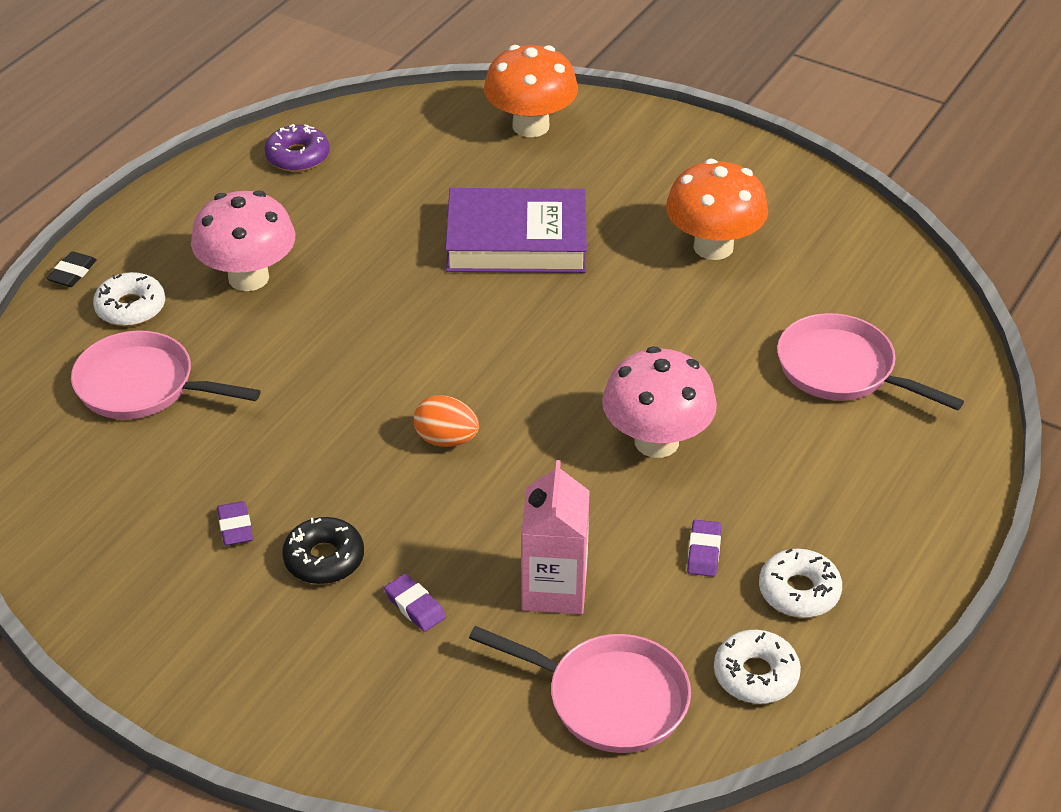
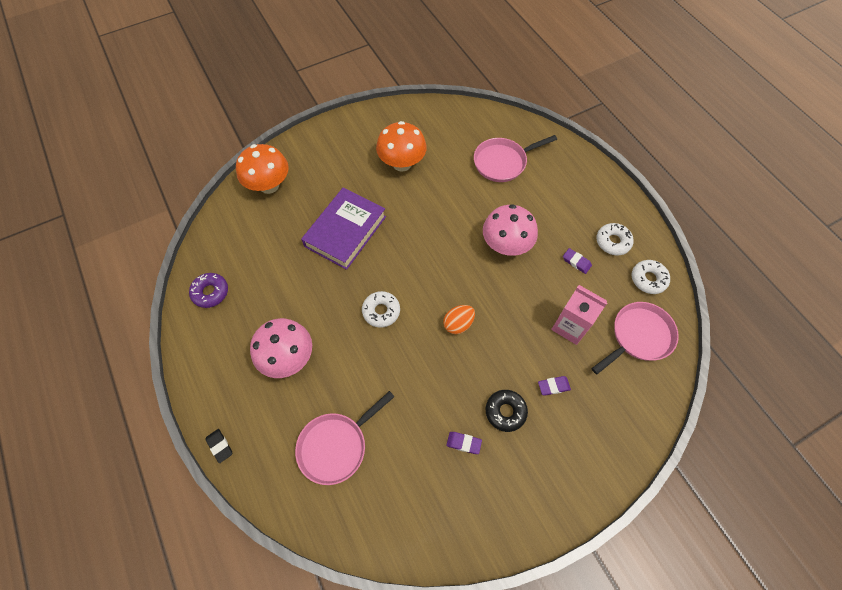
camera: 60 degrees left, 20 degrees up
(131, 308) = (271, 426): white donut -> white donut (381, 311)

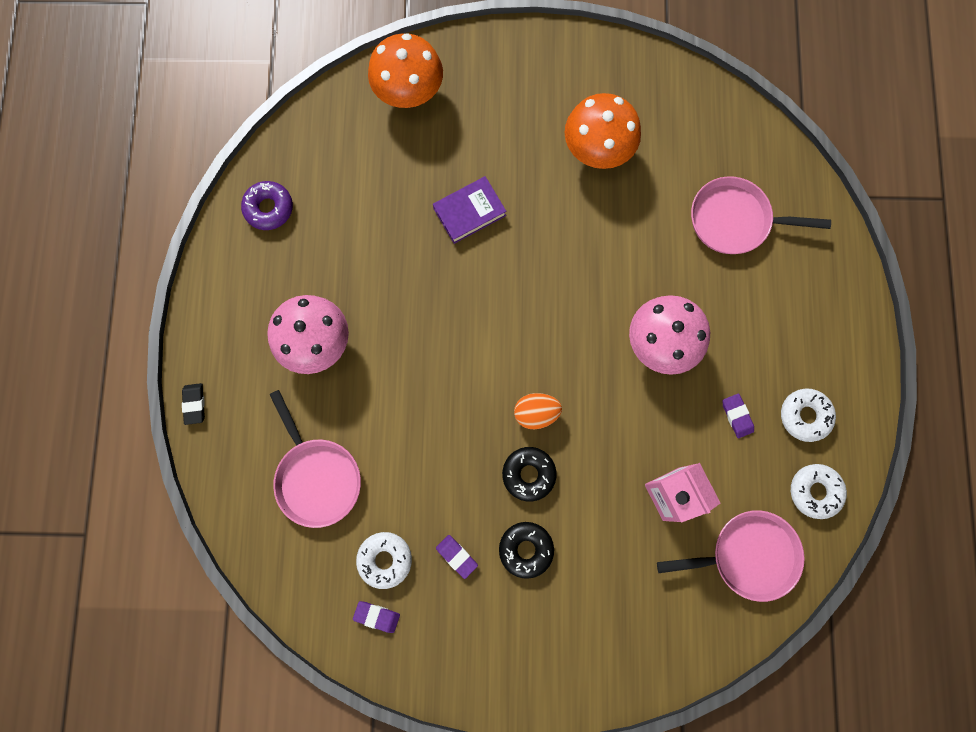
camera: 30 degrees right, 15 degrees up
(336, 446) = (317, 476): pink pan -> pink pan turned 105 degrees counterclockwise
(345, 231) = (469, 212): purple book -> purple book, size x0.59
(381, 311) = (454, 345): white donut -> white donut (385, 559)
(477, 363) = (528, 474): none -> black donut
(553, 386) = (601, 553): purple eraser -> purple eraser (377, 616)

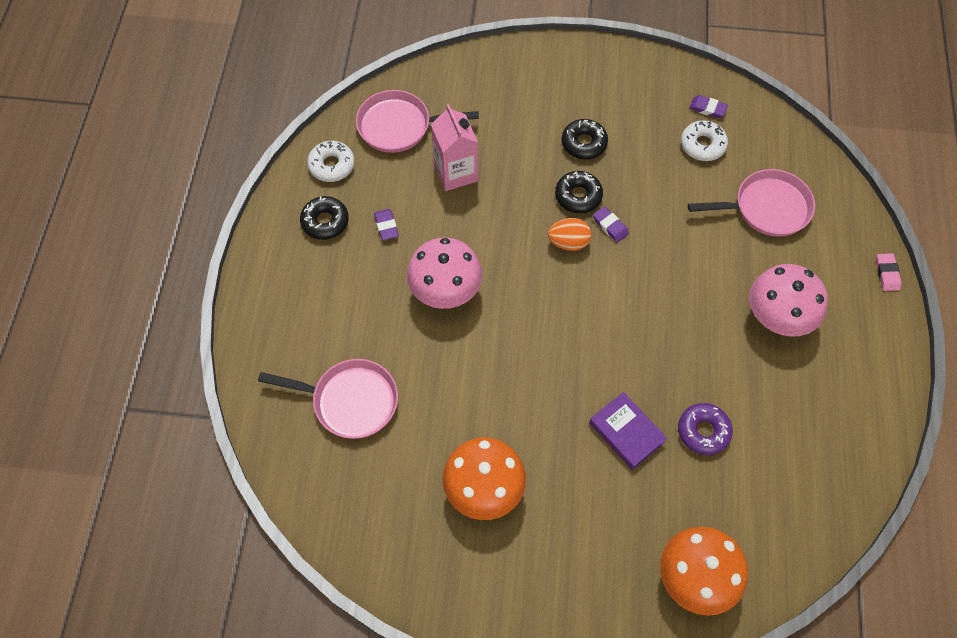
camera: 175 degrees left, 15 degrees down
(194, 404) = (887, 273): black eraser -> pink eraser
(269, 208) = (841, 454): purple donut -> purple donut (703, 431)
(317, 476) = (766, 208): pink pan -> pink pan turned 105 degrees clockwise
(456, 556) = (642, 143): purple eraser -> purple eraser (610, 226)
(469, 212) = (626, 432): purple book -> purple book turned 75 degrees clockwise
(804, 416) = (325, 222): white donut -> black donut

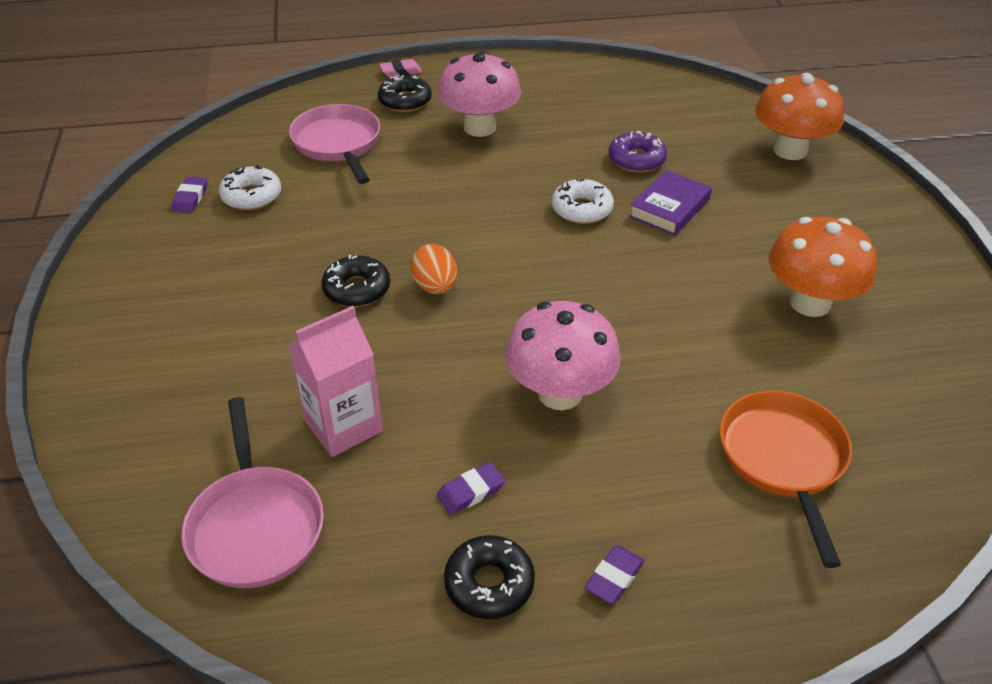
camera: 105 degrees left, 20 degrees down
(332, 165) = (363, 610): white donut -> white donut (582, 209)
(350, 401) = (783, 460): pink pan -> orange pan
(584, 143) = (263, 297): black donut -> black donut (405, 101)
(610, 226) = (398, 255): purple eraser -> purple eraser (614, 577)

